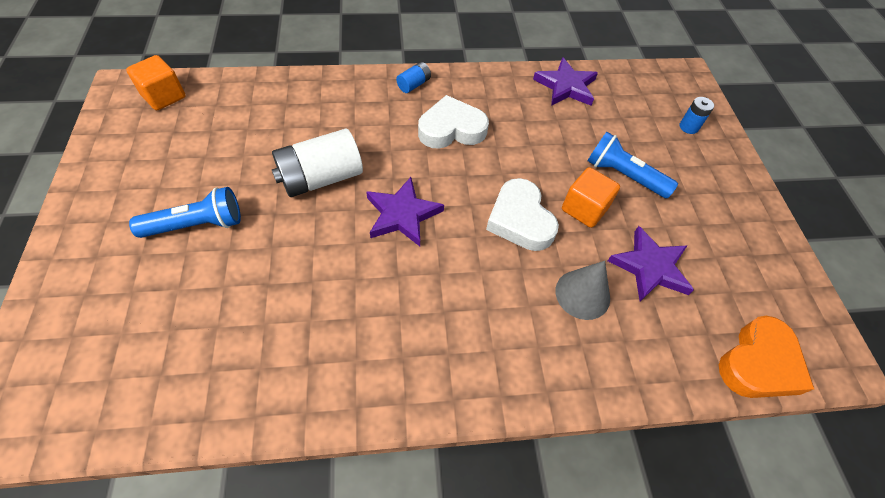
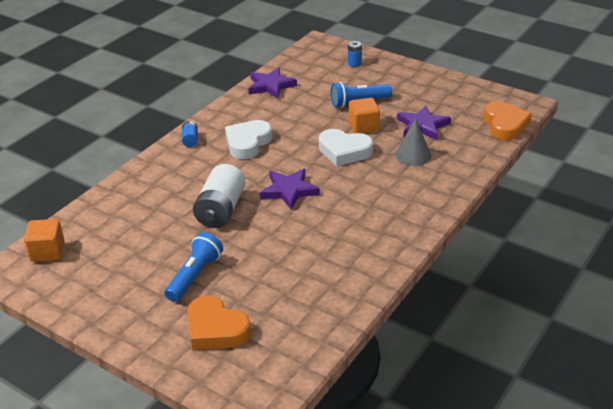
camera: 45 degrees left, 20 degrees down
(117, 299) = (216, 329): none -> orange heart

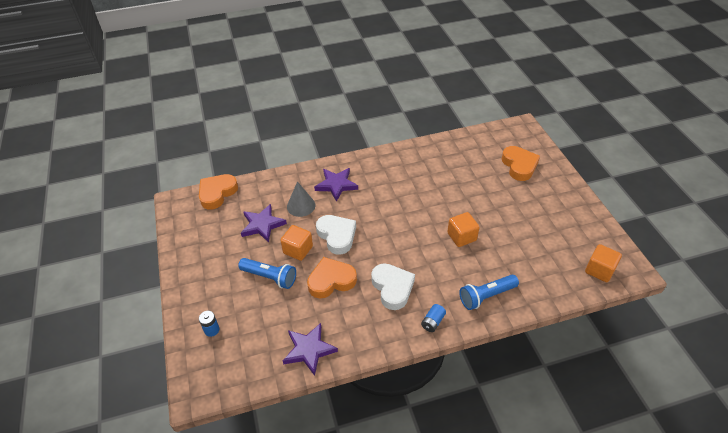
camera: 140 degrees left, 10 degrees up
(194, 276) = (510, 200): blue flashlight -> blue flashlight (486, 296)
(220, 210) = (461, 237): white battery -> orange cube
(247, 143) = (392, 288): white heart -> white heart turned 90 degrees counterclockwise
(289, 191) = (405, 226): purple star -> purple star (336, 185)
(306, 123) = (331, 281): none -> orange heart

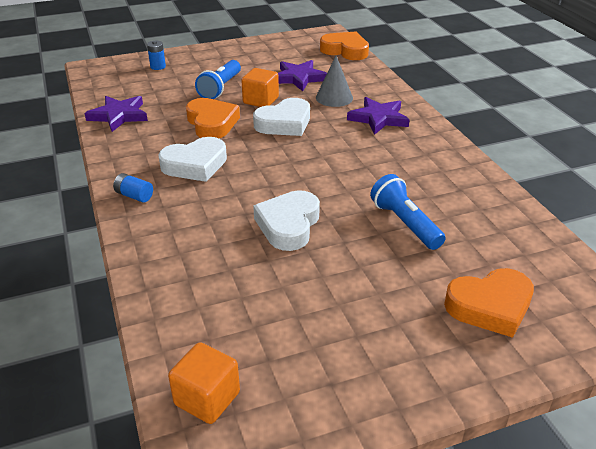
camera: 85 degrees right, 10 degrees down
(461, 237) = (288, 225): orange cube -> white heart
(486, 296) = (168, 245): blue flashlight -> blue flashlight (404, 223)

